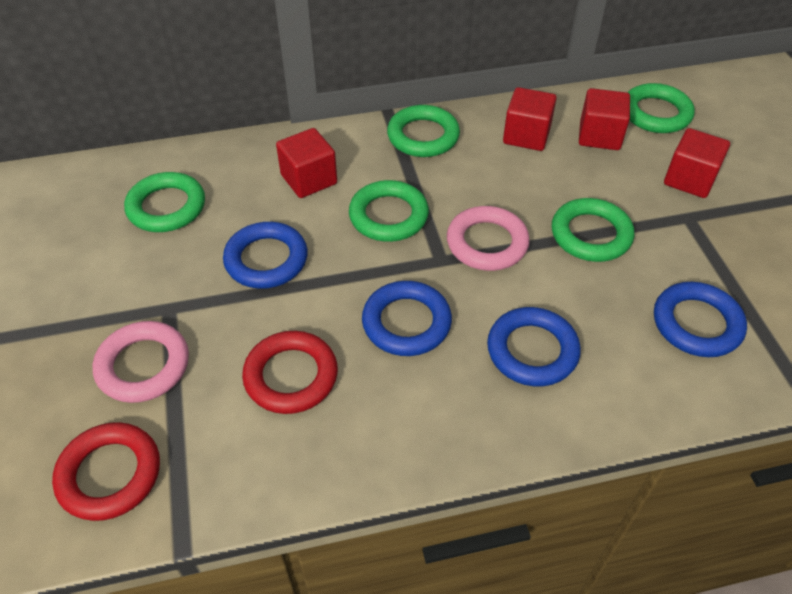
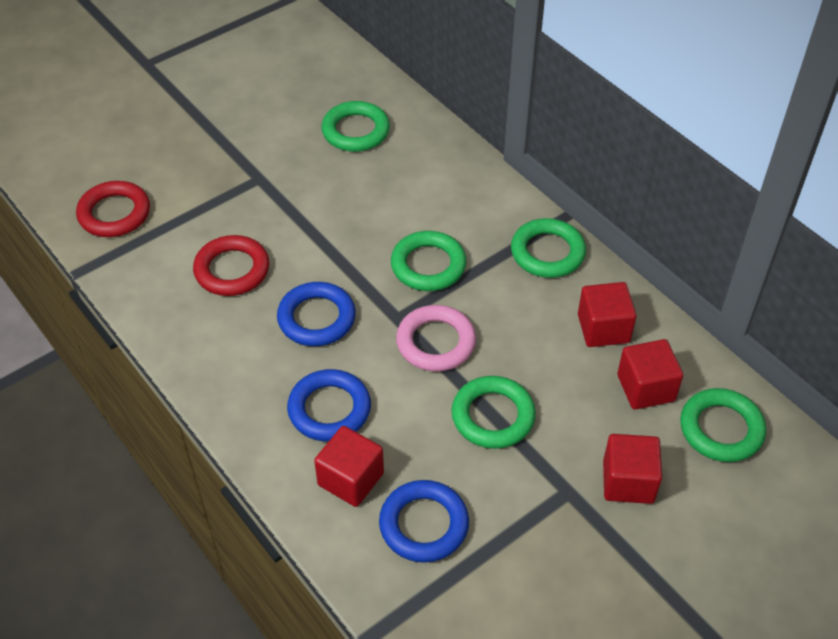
camera: 65 degrees right, 0 degrees up
(143, 366) = (203, 189): pink ring -> none
(266, 260) = (335, 210): blue ring -> none
(309, 179) = (439, 199): red cube -> red cube (350, 479)

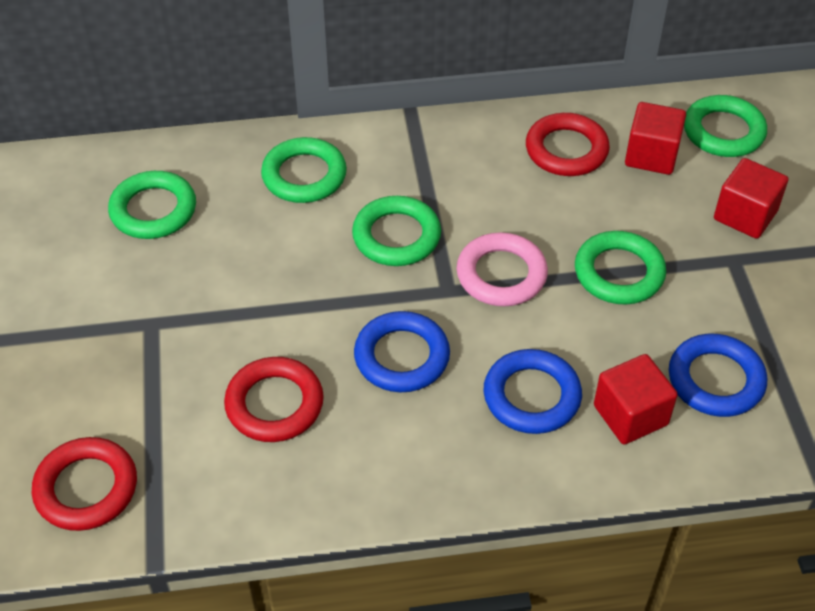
camera: 60 degrees left, 0 degrees up
(547, 252) = (447, 143): green ring -> green ring (304, 175)
(603, 328) = (566, 150): red cube -> red ring

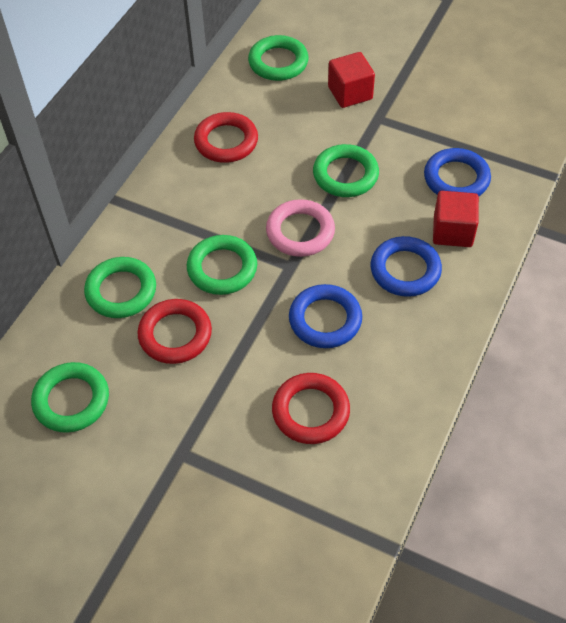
camera: 55 degrees left, 5 degrees up
(86, 488) = (300, 564): red ring -> red ring (175, 334)
(651, 155) = (267, 105): red cube -> none

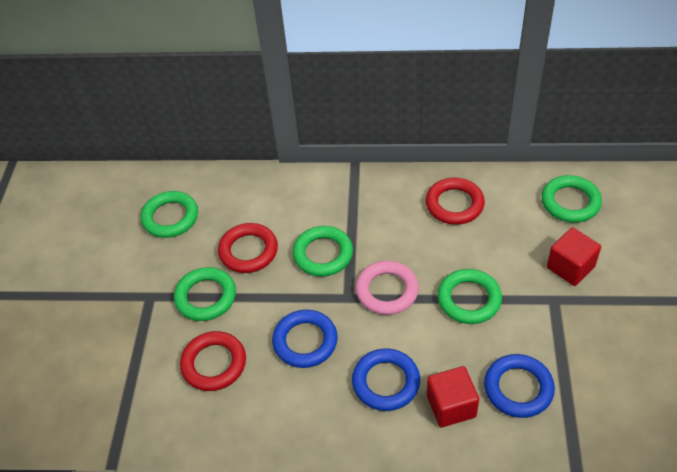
camera: 70 degrees right, 5 degrees down
(121, 291) = (273, 204): green ring -> green ring (206, 297)

